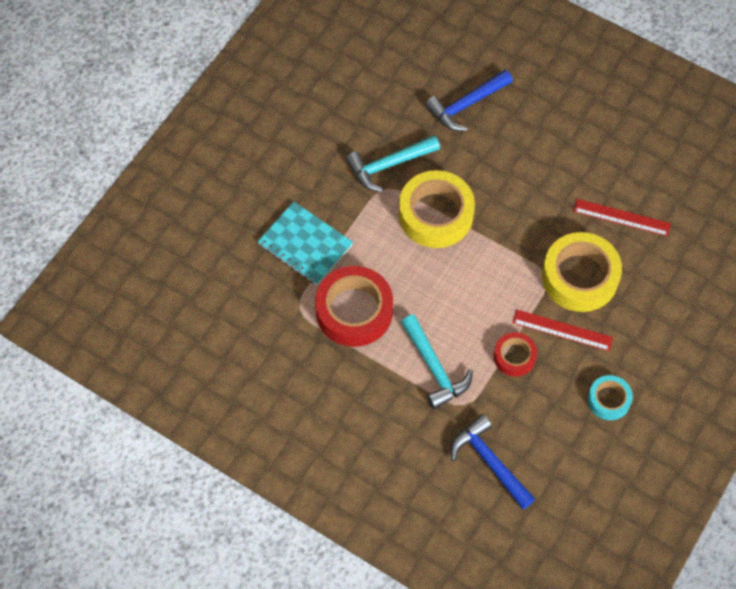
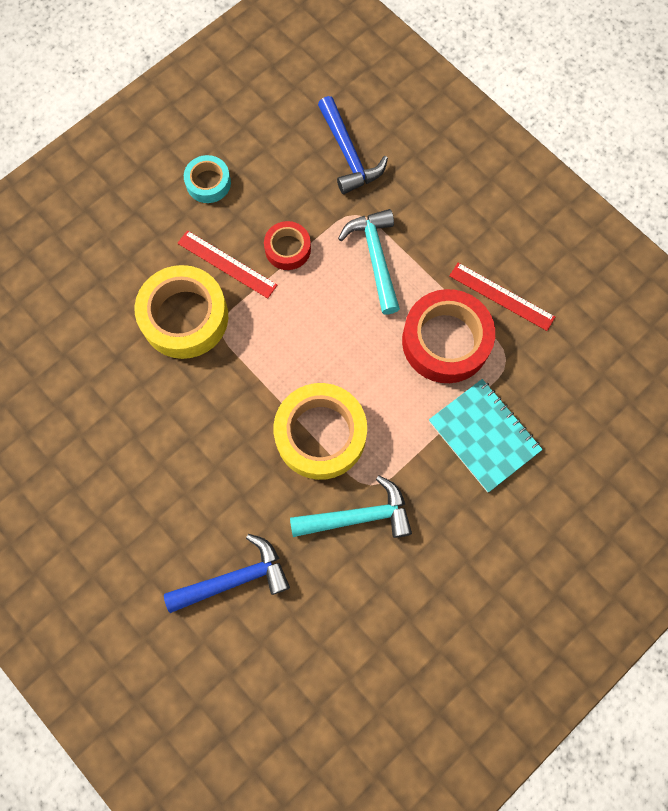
camera: 165 degrees left, 10 degrees up
(622, 217) = (108, 375): red ruler -> red ruler (501, 296)

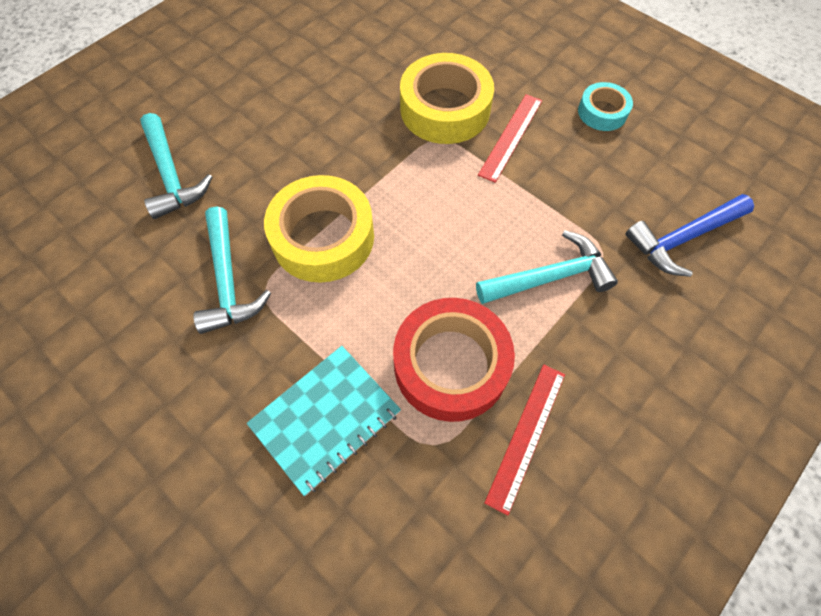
camera: 85 degrees right, 10 degrees down
(234, 579) = (171, 175): blue hammer -> turquoise hammer
(287, 249) = (541, 188): red tape -> none

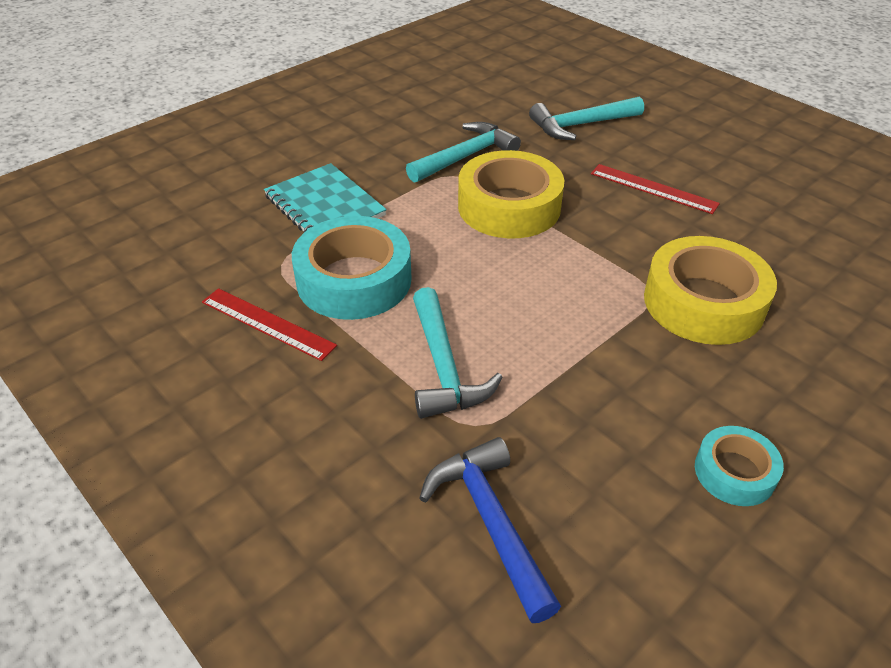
camera: 95 degrees right, 20 degrees down
(228, 280) = (465, 157): turquoise hammer -> turquoise hammer turned 150 degrees clockwise
(451, 365) = (354, 280): red tape -> turquoise tape
(511, 137) = (665, 359): red ruler -> red ruler (653, 188)

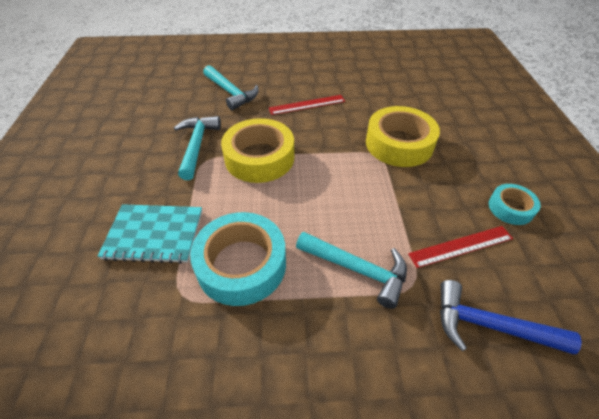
camera: 50 degrees left, 5 degrees up
(267, 323) = (232, 341): red ruler -> red ruler (461, 246)
(581, 125) = (231, 93): turquoise hammer -> turquoise hammer turned 60 degrees counterclockwise

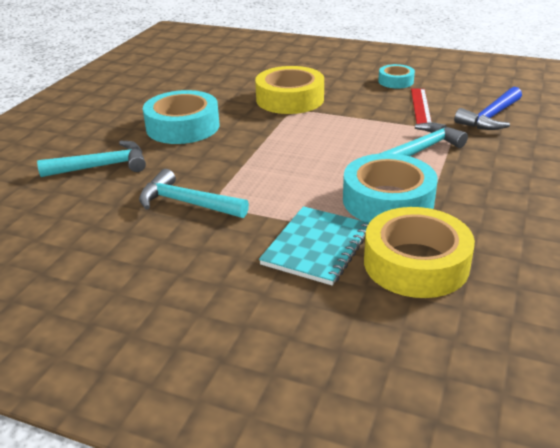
camera: 65 degrees left, 15 degrees down
(259, 158) = (246, 168): yellow tape -> yellow tape (416, 263)
(307, 105) = (183, 127): red ruler -> turquoise tape

